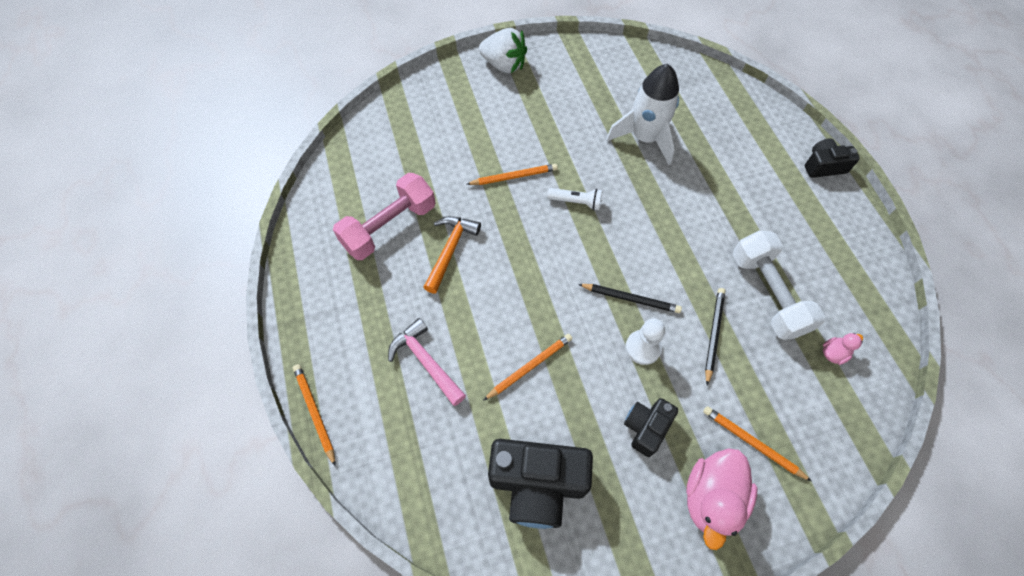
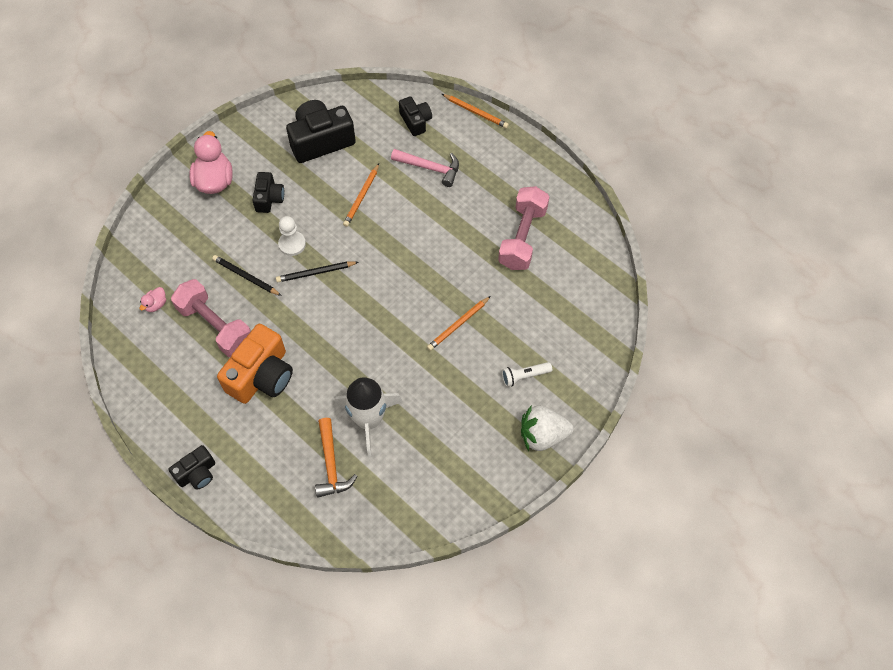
camera: 150 degrees right, 0 degrees up
(397, 442) = (415, 121): none -> black camera
(450, 250) = (466, 243): orange hammer -> orange hammer (331, 464)
(576, 202) = (395, 328): white flashlight -> white flashlight (524, 376)
(713, 334) = (246, 276): black pencil -> black pencil turned 135 degrees clockwise
(733, 220) = (261, 375): none -> orange camera
(752, 443) = (198, 221): orange pencil -> none
(767, 294) = (215, 326): white dumbbell -> pink dumbbell

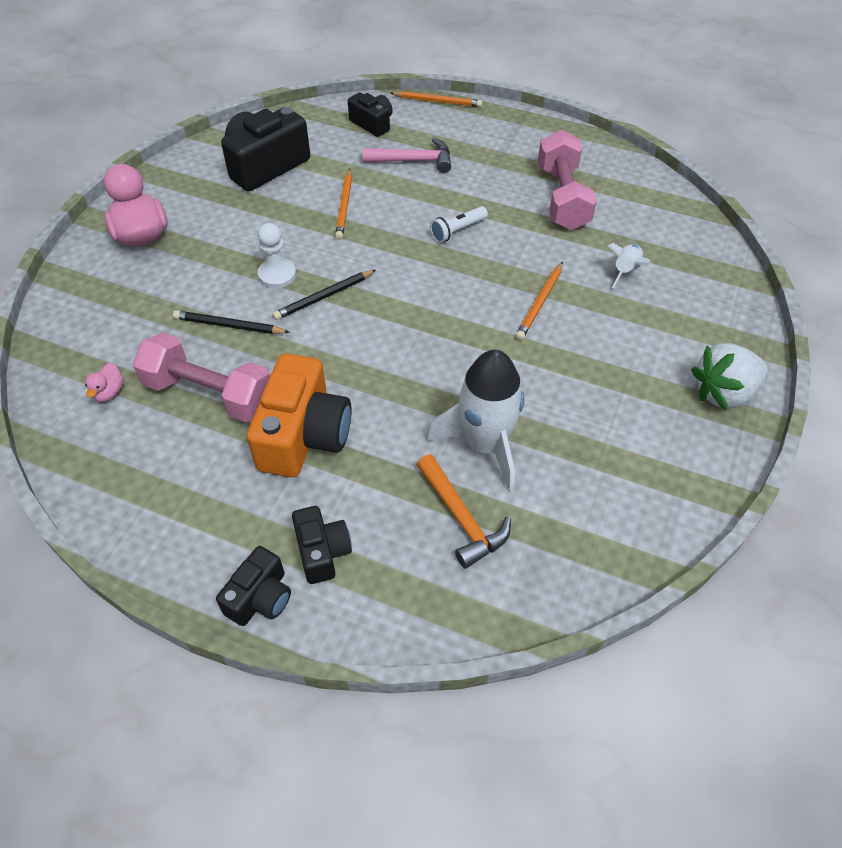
camera: 20 degrees left, 10 degrees down
(269, 198) = (224, 236): black camera -> black camera (322, 552)
(524, 376) = (657, 334): white flashlight -> white flashlight (457, 231)
(532, 317) = (625, 271): none -> white rocket

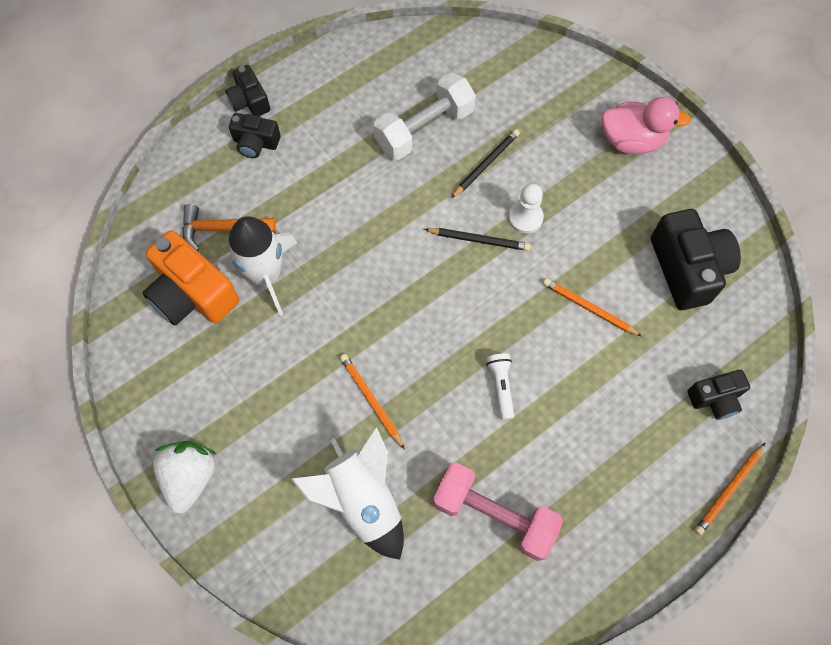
camera: 120 degrees right, 15 degrees up
(109, 392) = (464, 73): pink duck -> none
(209, 394) = (424, 129): pink dumbbell -> white dumbbell
(304, 435) = (350, 169): orange camera -> orange camera (192, 294)
(324, 297) = (479, 240): black pencil -> black pencil turned 105 degrees clockwise
(413, 161) = (629, 405): pink hammer -> none
(625, 271) = (362, 501): white rocket -> white rocket, size x2.02

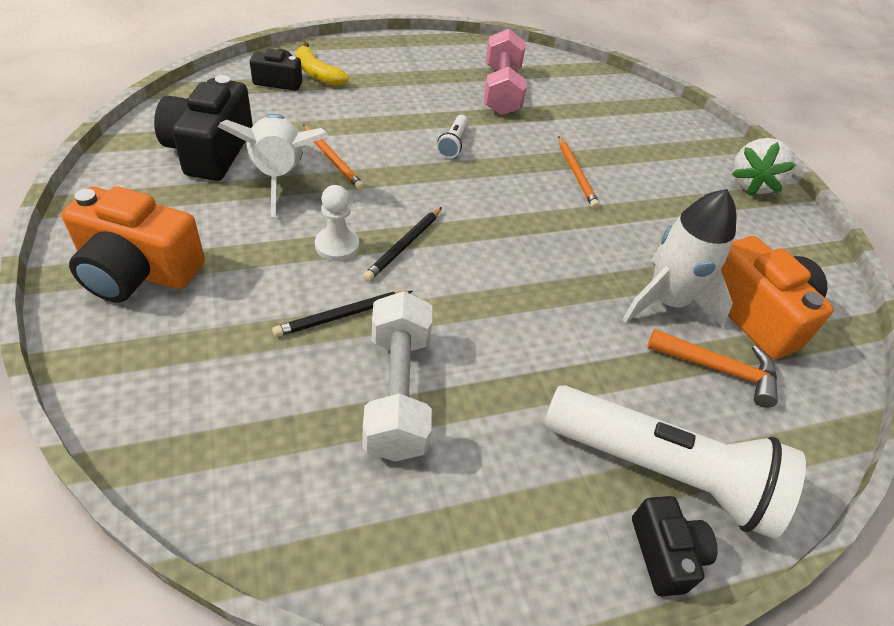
camera: 165 degrees left, 20 degrees down
(255, 143) = (662, 471): black camera -> white flashlight
(362, 501) = (603, 127): white rocket -> white rocket (279, 176)
(424, 129) = (397, 392): white dumbbell -> white dumbbell turned 75 degrees counterclockwise
(479, 240) = (404, 245): black pencil -> black pencil turned 90 degrees counterclockwise
(494, 515) = (501, 90): pink dumbbell -> pink dumbbell turned 45 degrees clockwise
(632, 141) = (138, 271): pink duck -> orange camera
(691, 434) = (317, 74): none -> yellow banana
(728, 489) = (318, 47): orange pencil -> none

